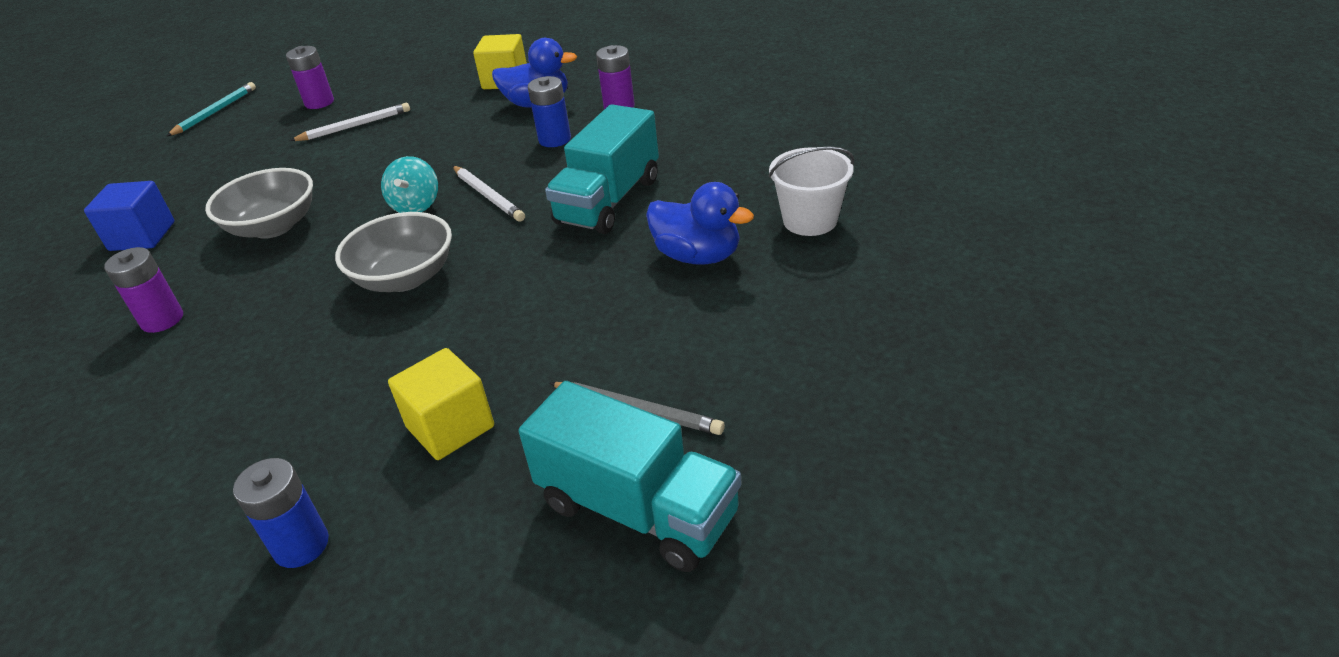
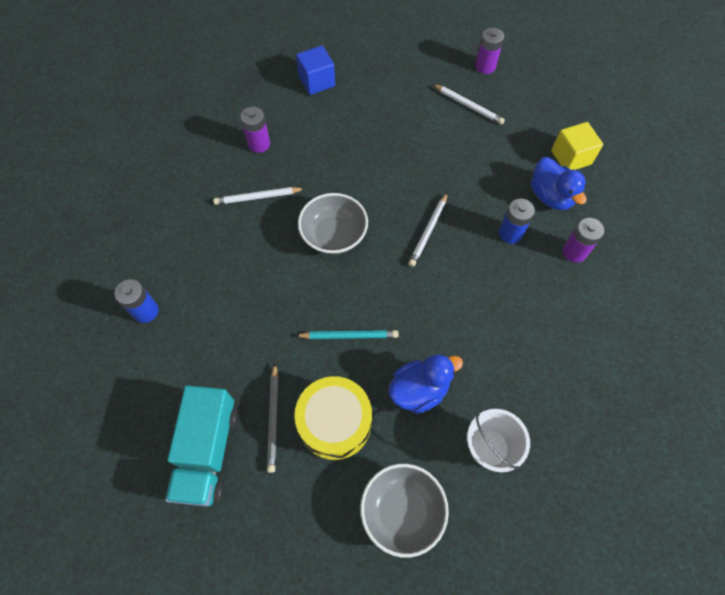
camera: 60 degrees right, 25 degrees up
(215, 112) = (446, 20): turquoise pencil -> turquoise pencil (349, 336)
(252, 342) = (258, 197): none -> white pencil
(273, 226) = (350, 137): grey bowl -> grey bowl (402, 511)
(416, 205) = (401, 197): turquoise spinning top -> none
(450, 427) = (232, 330): yellow cube -> none
(608, 201) = (454, 306): turquoise truck -> none
(689, 344) = (335, 422): none -> yellow drum
(698, 256) = (419, 390): blue duck -> blue duck turned 120 degrees counterclockwise

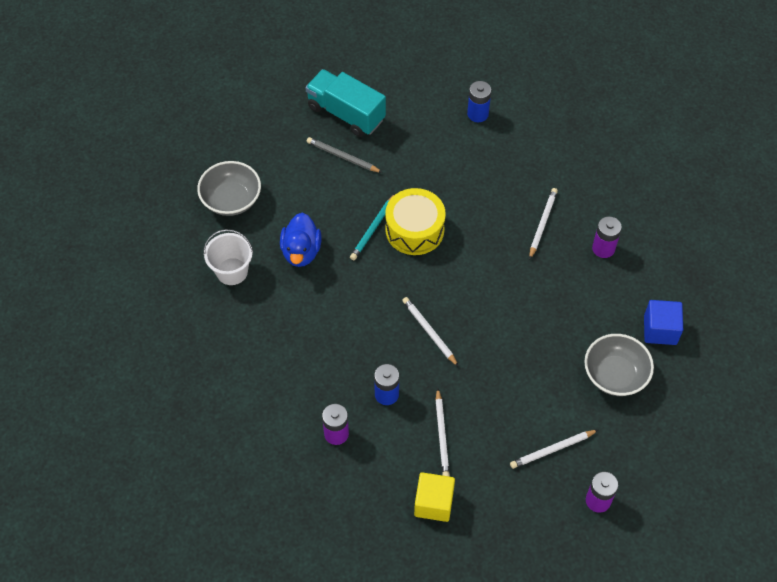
camera: 120 degrees right, 5 degrees down
(334, 235) = (469, 261): grey bowl -> grey bowl (615, 375)
(335, 422) = (315, 190): yellow drum -> yellow drum (414, 230)
(513, 178) = (442, 435): none -> white pencil
(550, 196) = (402, 453): blue duck -> none

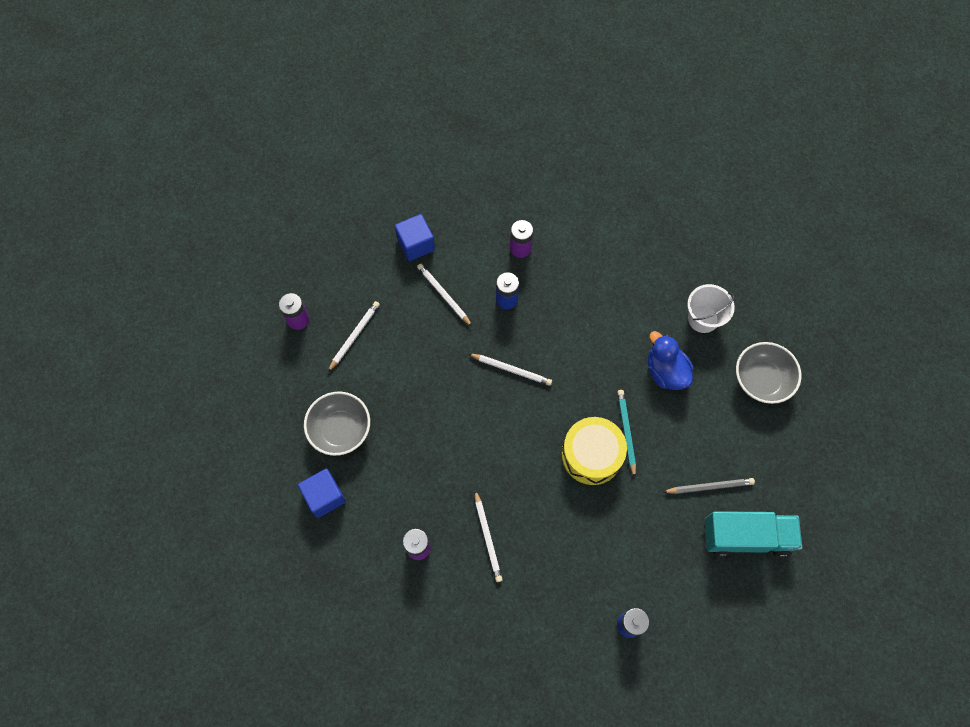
camera: 145 degrees right, 10 degrees up
(434, 503) = (416, 244): yellow cube -> blue cube

